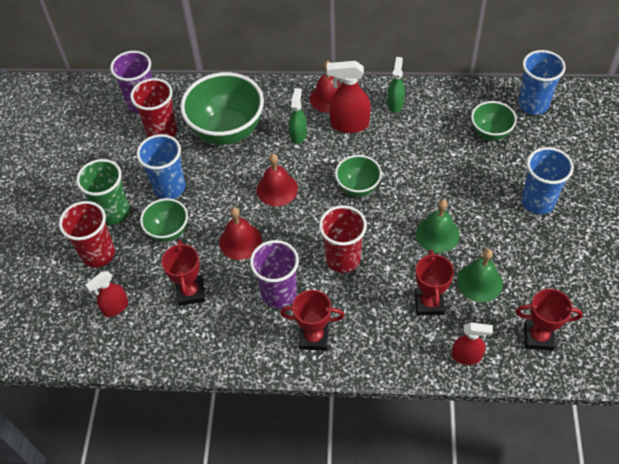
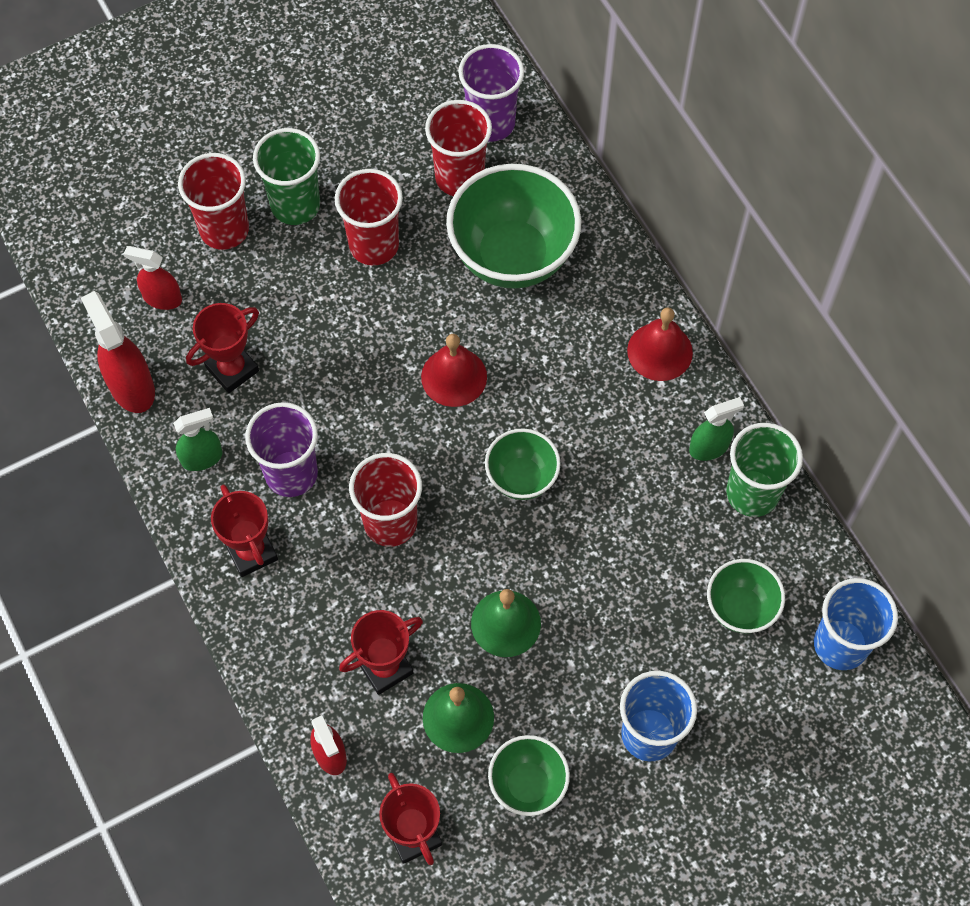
camera: 55 degrees right, 10 degrees up
(168, 231) = (306, 287): green bowl -> green bowl (527, 784)
(169, 188) = (374, 245): blue cup -> red cup
(240, 241) = (343, 381): red bell -> none
(298, 135) = (565, 350): green spray bottle -> green spray bottle (202, 458)
(349, 124) = (628, 406): red spray bottle -> red spray bottle (131, 386)
(431, 99) = (752, 493): none -> green cup

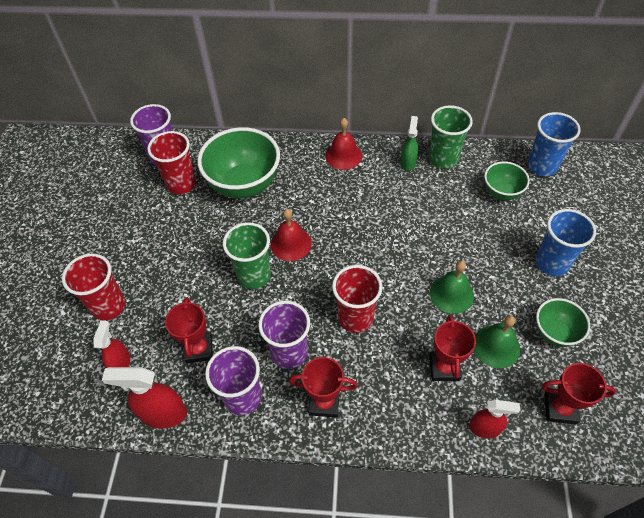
camera: 55 degrees left, 10 degrees down
(162, 298) = (121, 363): red spray bottle -> red spray bottle turned 135 degrees clockwise
(202, 458) = (242, 397): green spray bottle -> purple cup
(295, 205) = (127, 263): green cup -> green cup (254, 276)
(374, 245) = (185, 239): red cup -> none
(521, 478) = (371, 244): green bowl -> none

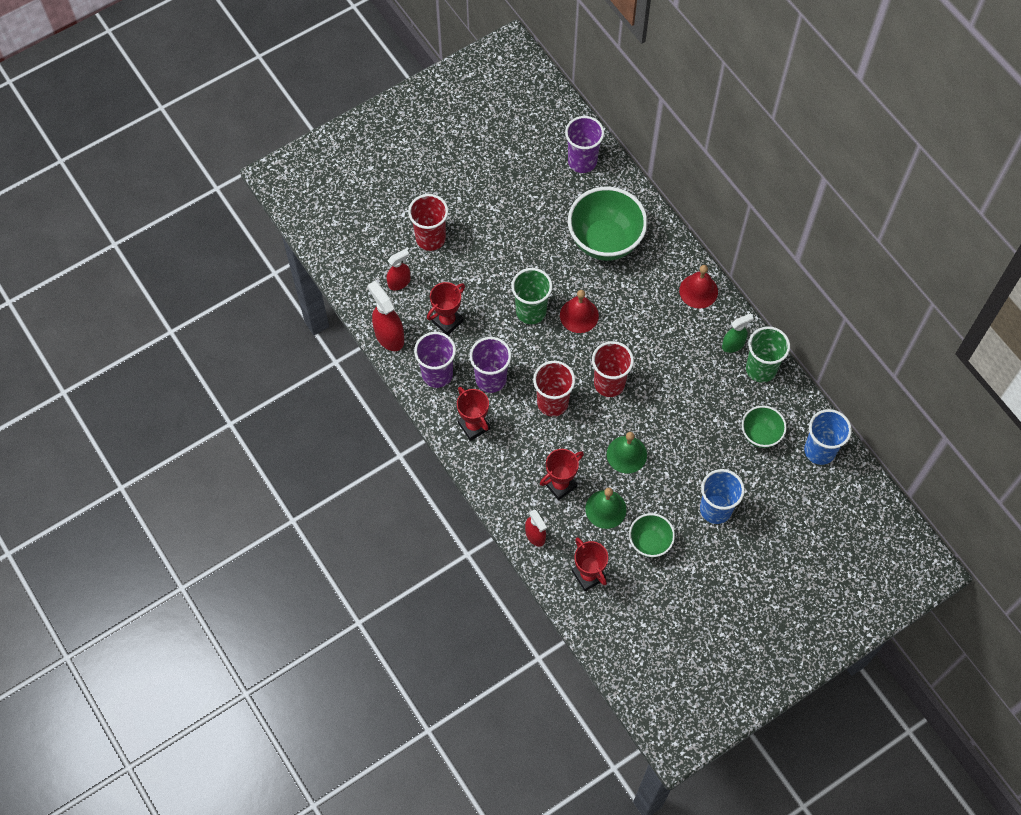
camera: 50 degrees right, 10 degrees up
(181, 184) = (567, 196): red cup -> red cup (609, 383)

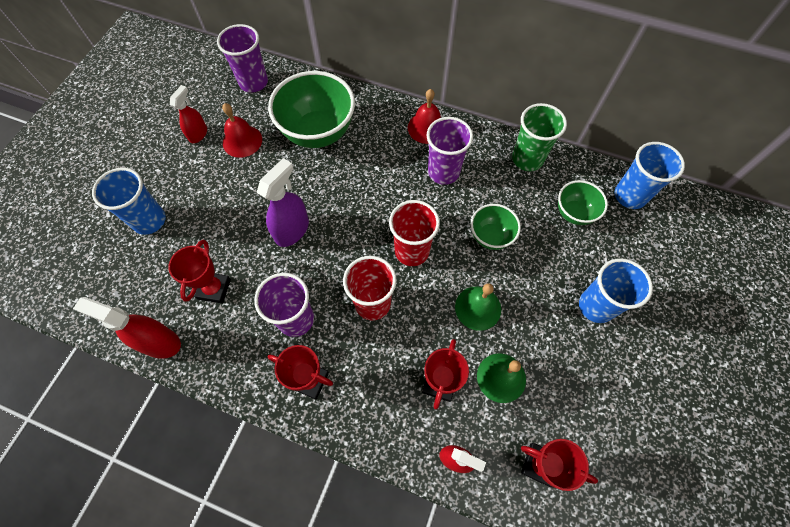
camera: 35 degrees left, 0 degrees up
(399, 282) = (140, 281): red spray bottle -> red spray bottle (198, 134)
(430, 238) = (149, 220): red cup -> blue cup
(437, 374) = (236, 350): purple cup -> purple cup (443, 172)
(531, 311) = (292, 230): green cup -> purple spray bottle
(579, 315) = (339, 207): red bell -> red bell (242, 141)
(650, 542) = (568, 382): green bowl -> green bowl (490, 237)
(733, 344) = (489, 153): green spray bottle -> none

